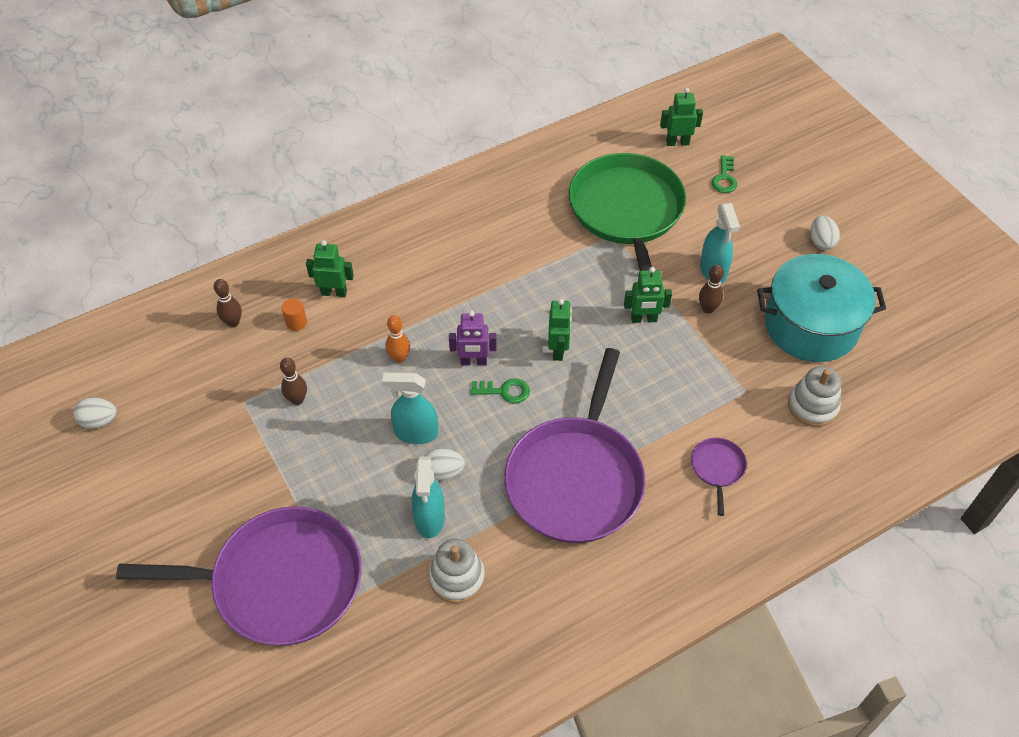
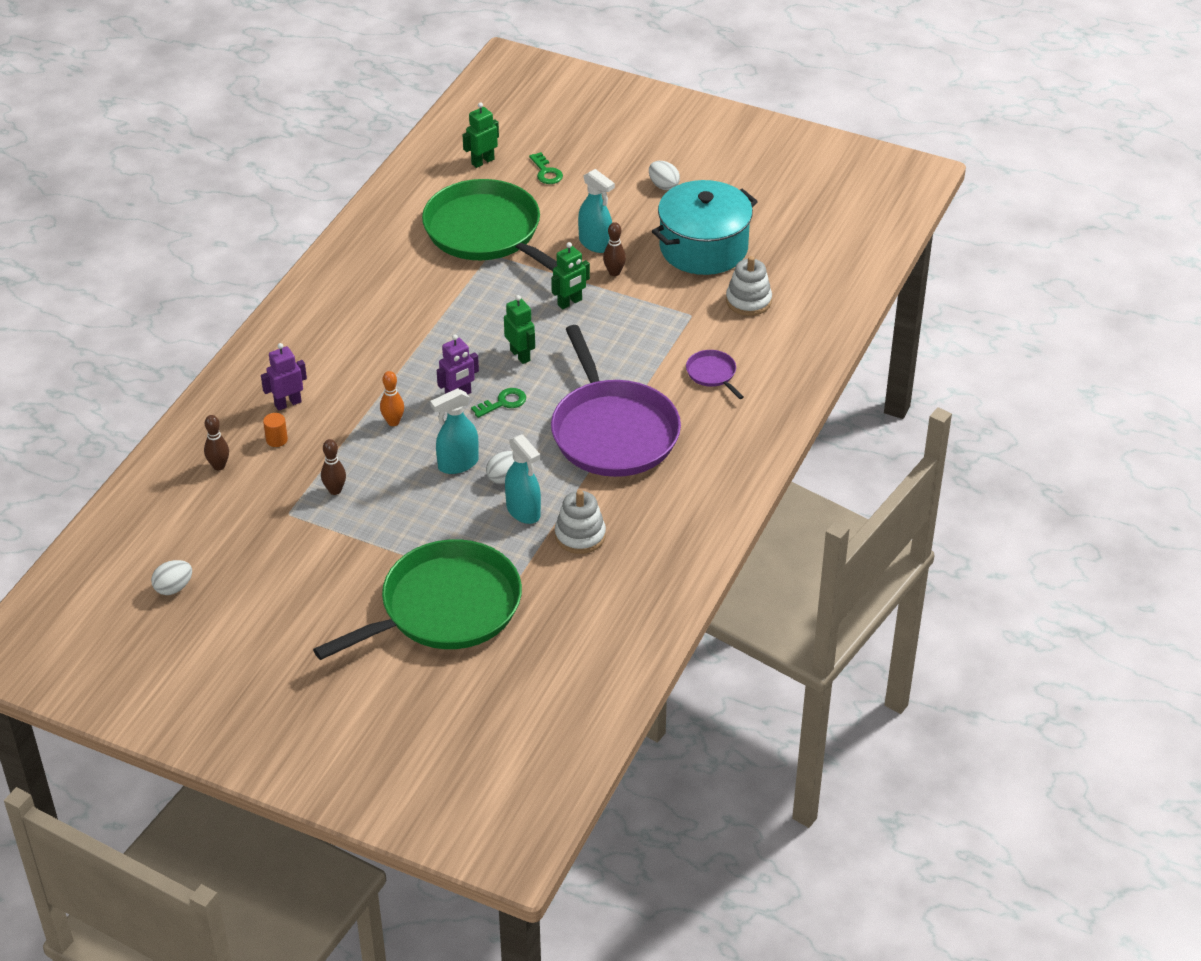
camera: 35 degrees left, 10 degrees down
(280, 582) = (444, 608): purple pan -> green pan
(334, 292) = (288, 403): green robot -> purple robot

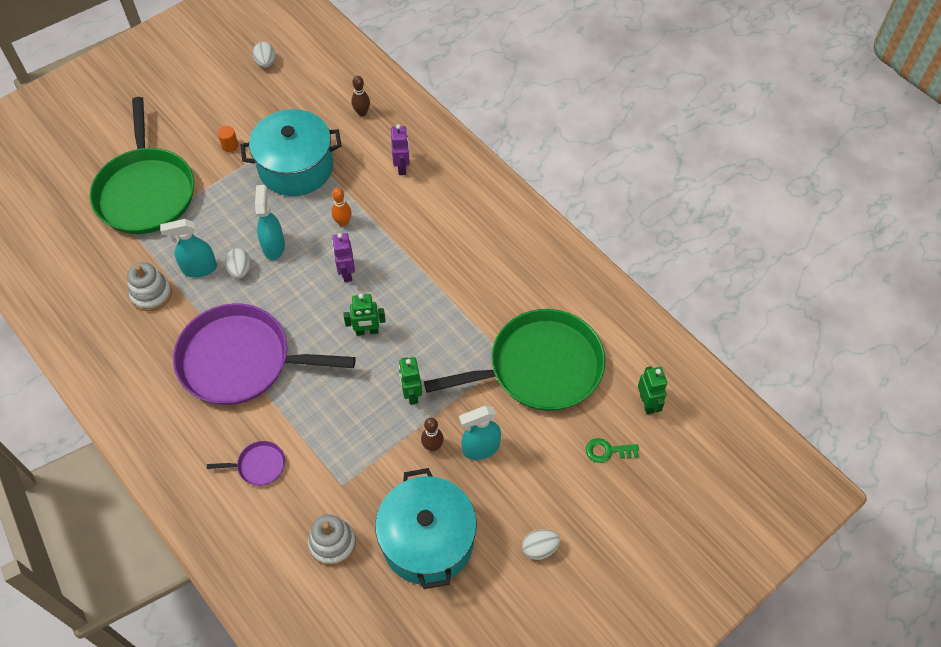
camera: 115 degrees right, 15 degrees up
(276, 440) = (368, 150): orange cylinder -> orange cylinder (230, 146)
(335, 490) = (296, 167): brown bowling pin -> turquoise pot
(503, 403) = (320, 299): green key -> none

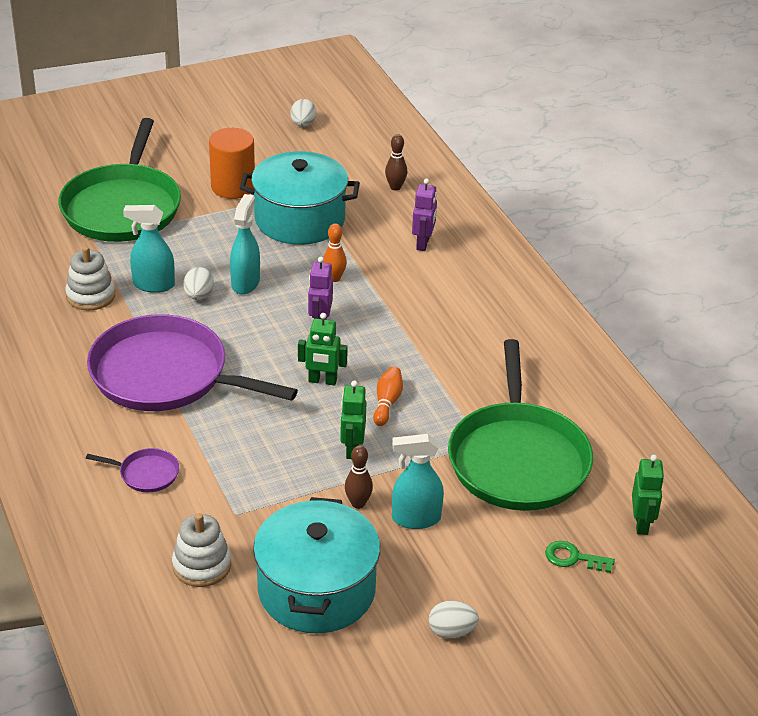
camera: 15 degrees right, 20 degrees down
(230, 146) = (233, 187): orange cylinder -> orange cylinder, size x2.24
(424, 339) = (387, 403): none -> orange bowling pin
(539, 367) = (518, 459): green pan -> green pan turned 90 degrees clockwise

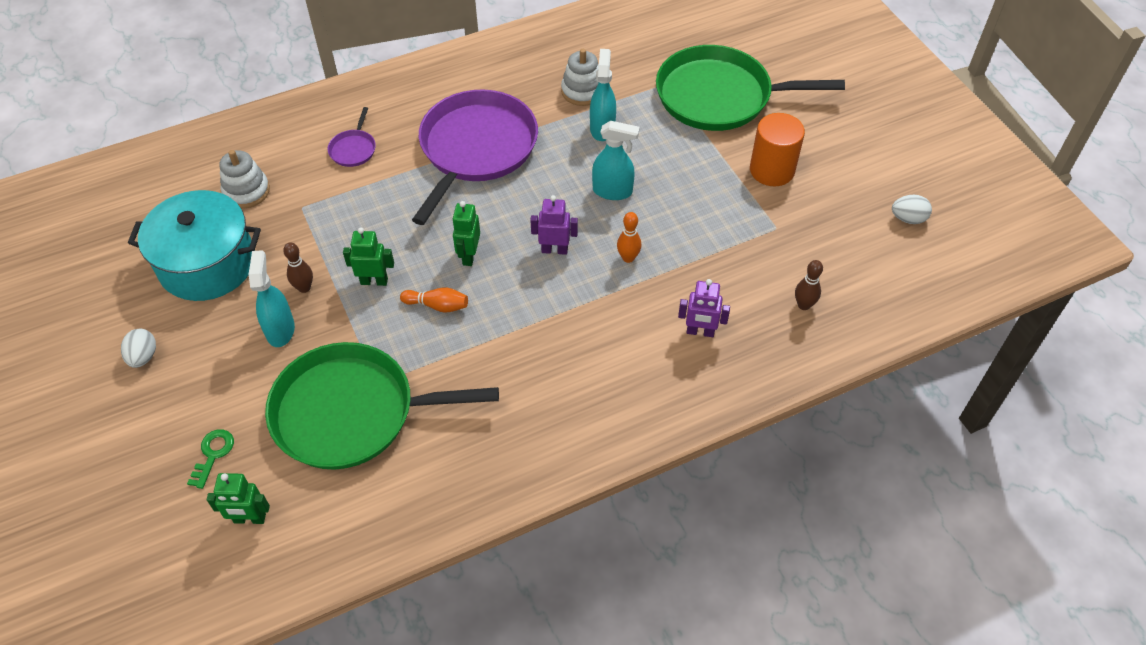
camera: 90 degrees right, 15 degrees up
(198, 296) = (589, 160): white egg -> none
(300, 219) = (725, 225): turquoise pot -> none

